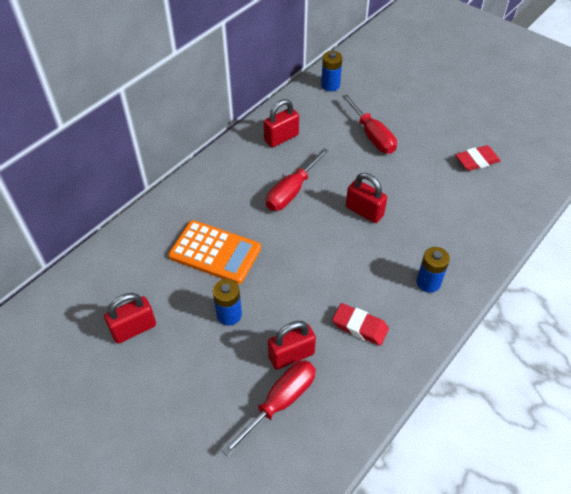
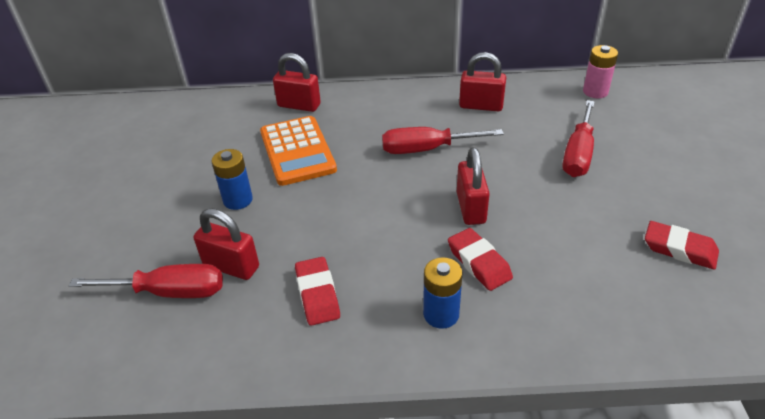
camera: 50 degrees right, 10 degrees down
(134, 329) = (169, 160): red padlock -> red padlock (299, 105)
(330, 85) = (595, 92): blue battery -> pink battery
(408, 240) = (479, 263): none -> red eraser

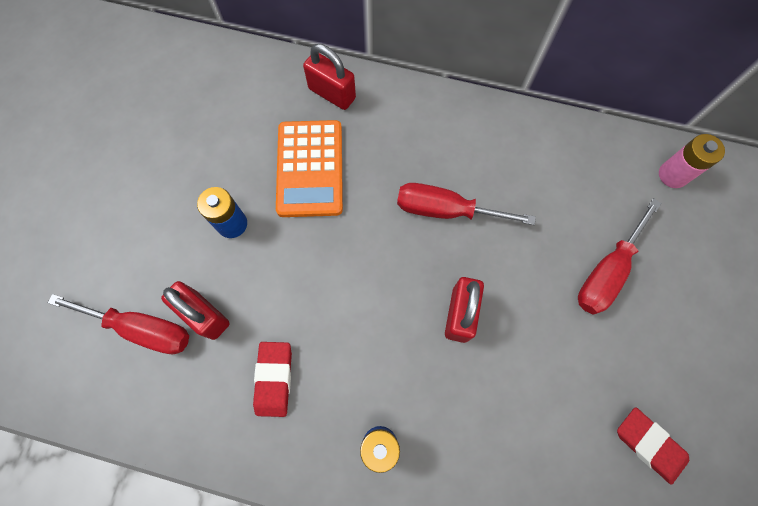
camera: 15 degrees right, 30 degrees up
(479, 263) = (439, 392): red eraser -> none
(481, 106) = (531, 157): red padlock -> none

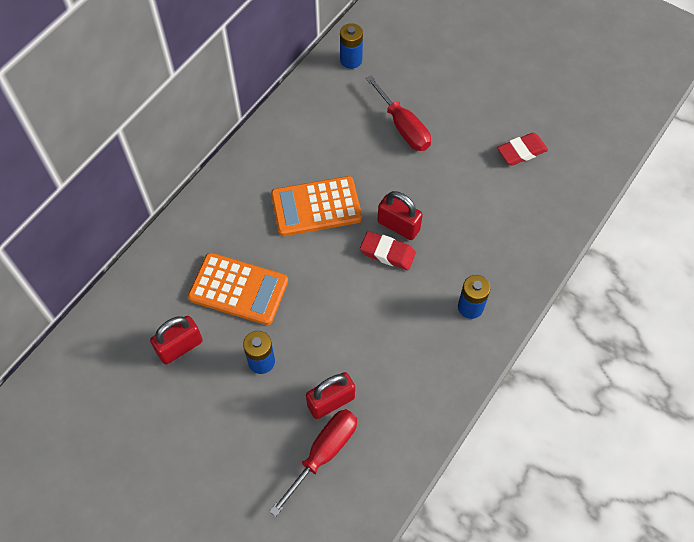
camera: 70 degrees left, 10 degrees down
(274, 379) = (400, 364): red eraser -> red eraser (387, 253)
(332, 93) = (176, 252): red padlock -> red padlock (180, 347)
(445, 210) = (316, 207): red screwdriver -> orange calculator
(673, 175) = (351, 60): pink battery -> blue battery

